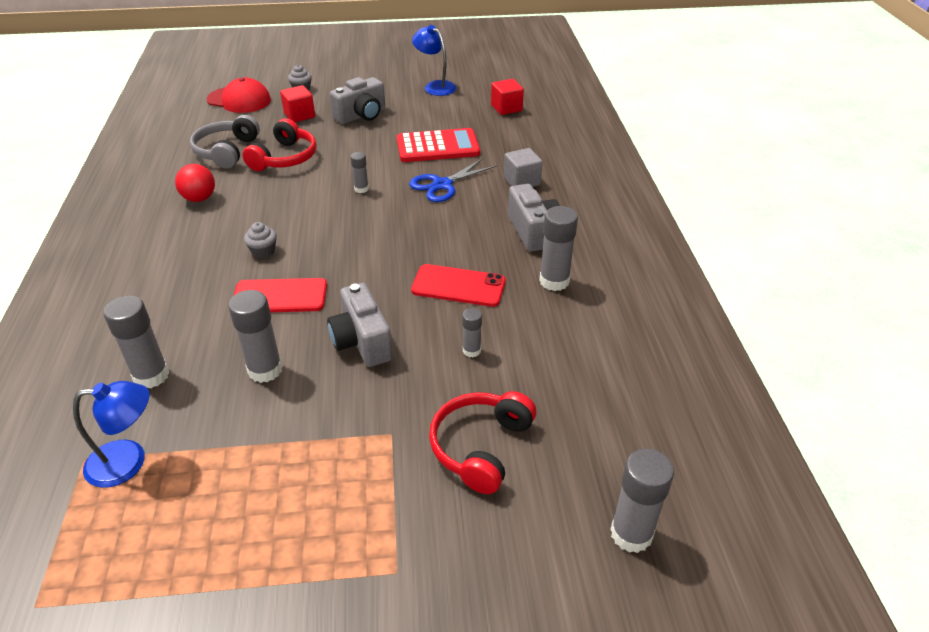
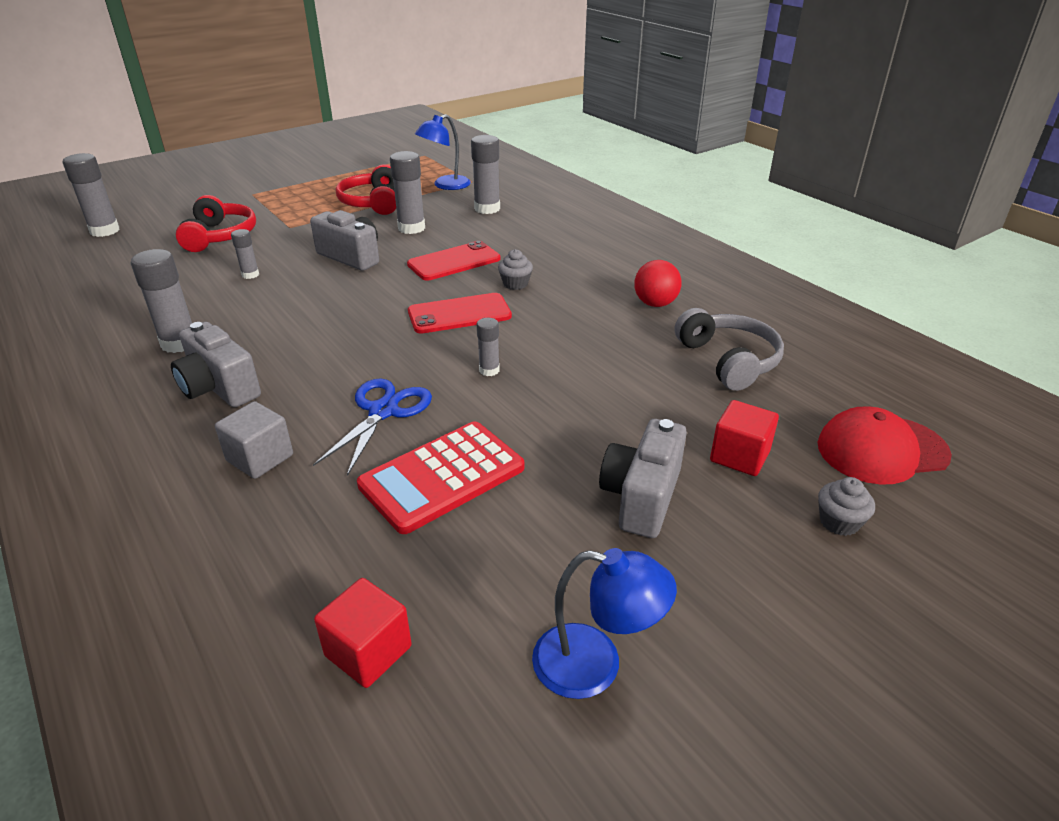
camera: 150 degrees right, 5 degrees down
(285, 158) = (642, 377): red headphones -> red headphones (372, 203)
(458, 286) = (288, 311): red phone -> red phone (459, 314)

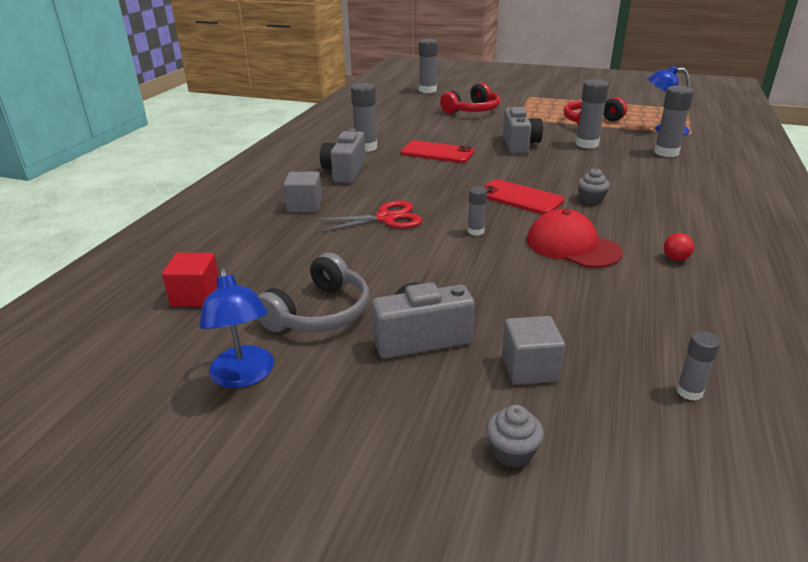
camera: 55 degrees right, 5 degrees down
(250, 275) = (451, 132): grey glue stick -> grey glue stick (689, 392)
(383, 411) = (386, 218): blue scissors -> red scissors
(442, 477) = (351, 260): red calculator -> none
(454, 262) = (576, 171): red phone -> red phone (437, 153)
(655, 304) = (675, 259): red ball -> red ball, size x0.59
(728, 360) = (656, 320): grey headphones -> grey headphones (319, 313)
(739, 456) = (529, 368): red cube -> grey cube
(881, 450) = (660, 454): red cap -> red cap (572, 246)

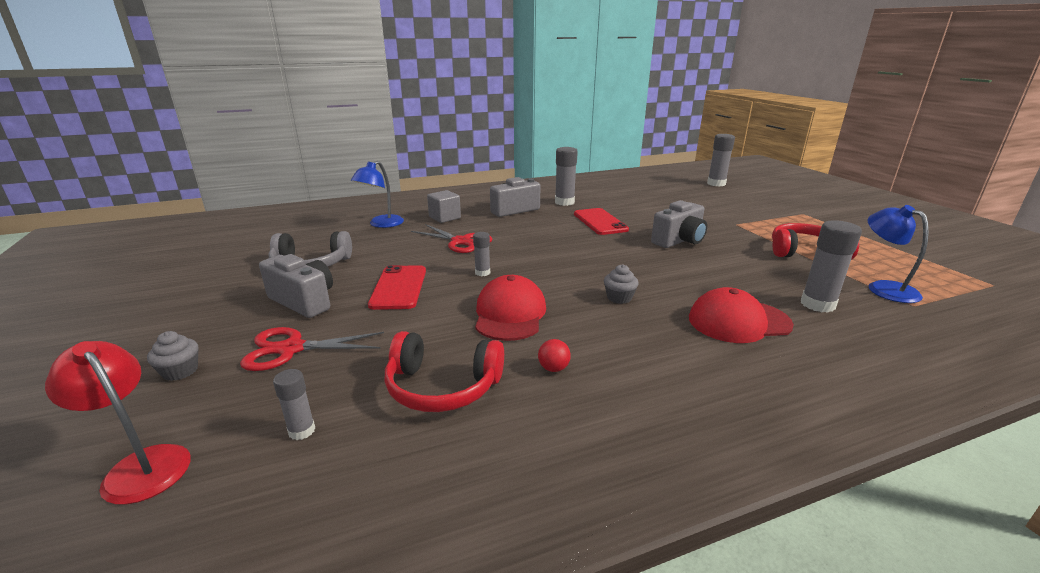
camera: 50 degrees right, 5 degrees down
(196, 296) = (302, 233): red cube -> none
(244, 376) = (227, 270): blue lamp -> blue lamp (381, 224)
(472, 110) = (713, 207): red headphones -> red headphones (442, 387)
(519, 197) = (569, 270): red phone -> red phone (399, 287)
(529, 368) = (291, 349): grey cube -> red scissors
(587, 144) = (746, 264): grey glue stick -> none
(666, 180) = (738, 321): none -> red cap
(690, 499) = (141, 465): none -> red lamp

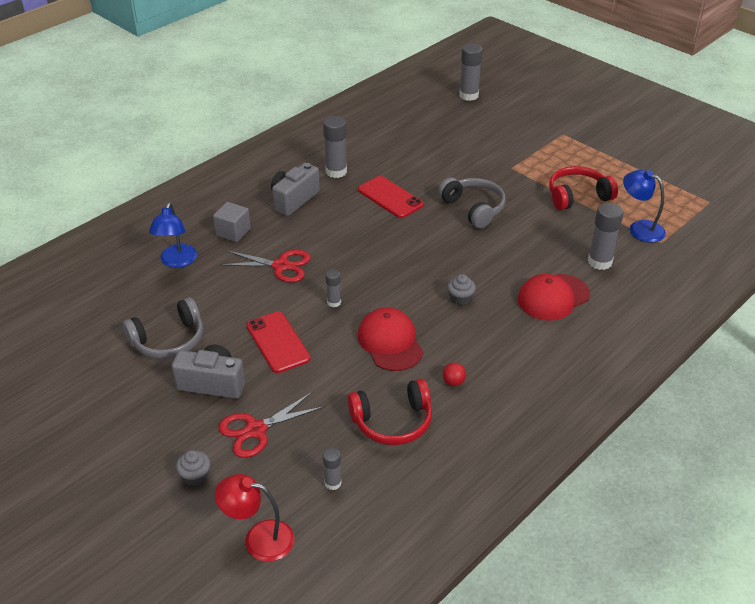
camera: 25 degrees left, 15 degrees up
(679, 241) = (473, 208): grey camera -> grey headphones

